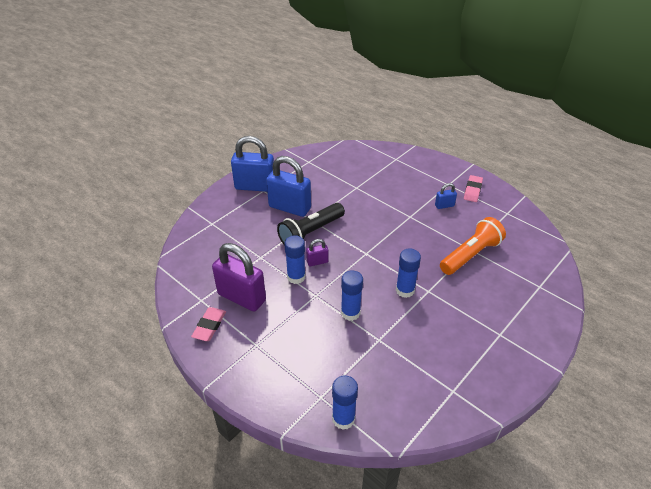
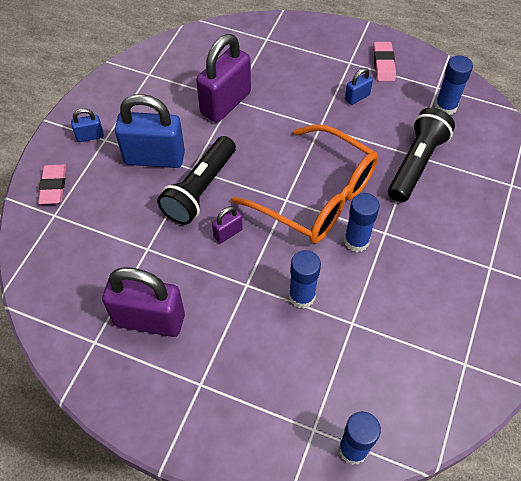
camera: 20 degrees left, 15 degrees up
(209, 326) = (125, 378): pink eraser -> pink eraser (53, 186)
(255, 186) = (90, 136): blue padlock -> blue padlock, size x0.46
(296, 277) = (209, 265): blue glue stick -> blue glue stick (445, 107)
(351, 188) = (225, 103): none -> purple padlock
(389, 257) = (318, 197): none -> orange glasses
(470, 255) = (416, 164): orange flashlight -> black flashlight

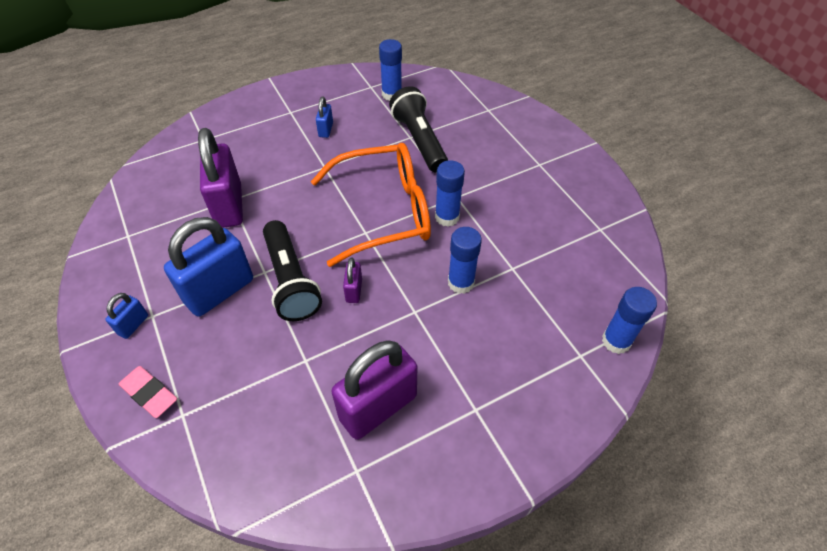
camera: 50 degrees left, 5 degrees down
(383, 64) = (316, 97): pink eraser -> none

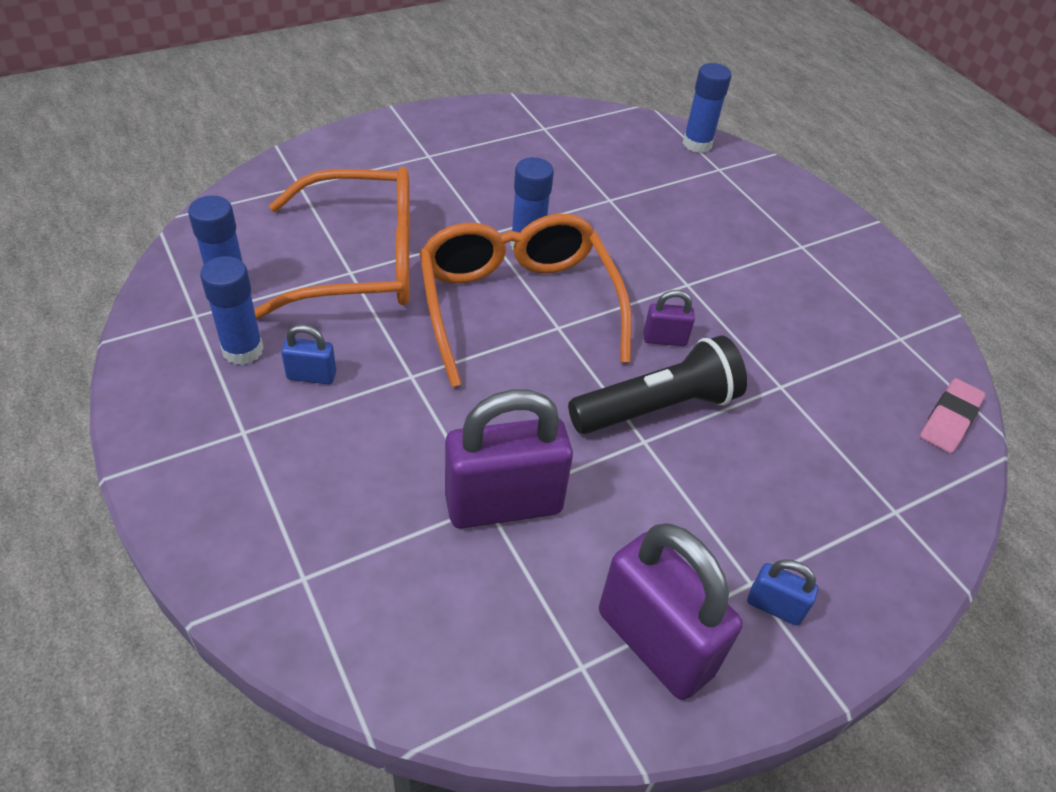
camera: 95 degrees left, 5 degrees down
(149, 393) = (879, 557): pink eraser -> pink eraser (949, 419)
(220, 291) = (689, 494): blue padlock -> none
(378, 407) = (823, 319): purple padlock -> purple padlock (655, 642)
(419, 141) = (362, 262): black flashlight -> orange glasses
(461, 282) = (637, 242): blue glue stick -> blue glue stick (243, 350)

